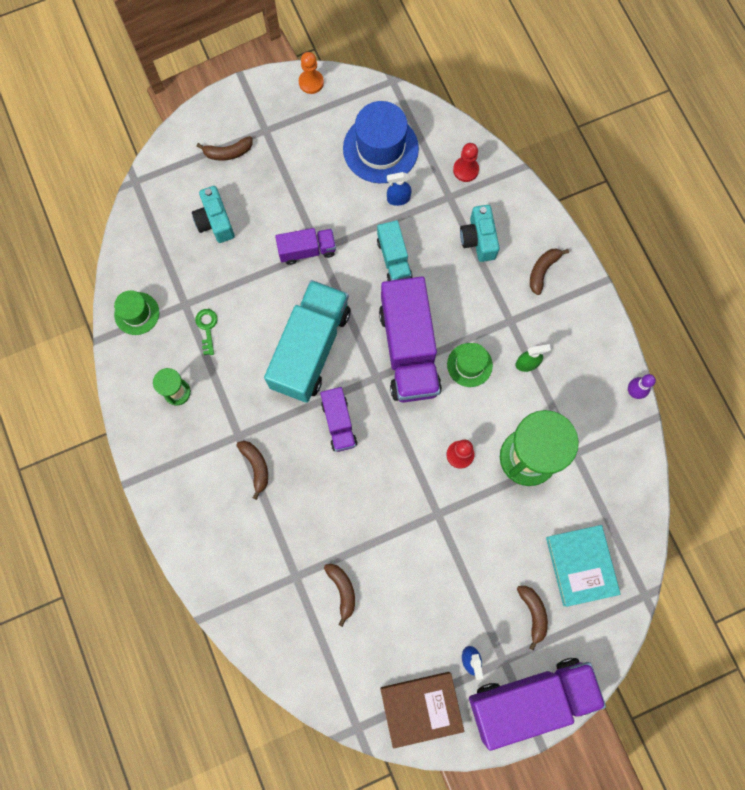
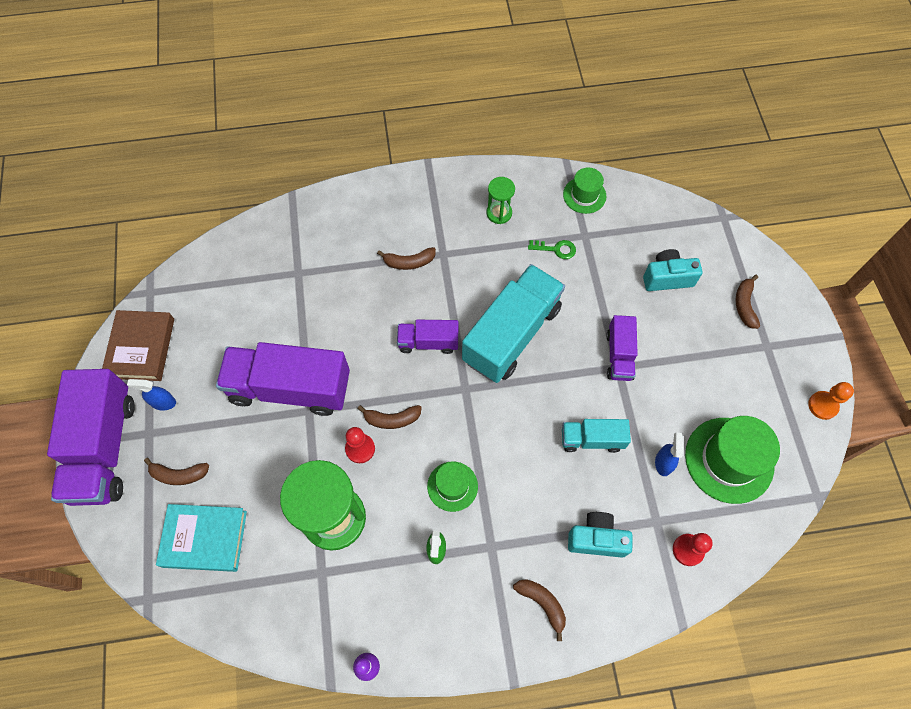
camera: 105 degrees right, 10 degrees down
(310, 349) = (511, 334): turquoise truck -> turquoise truck turned 90 degrees counterclockwise
(342, 590) = (270, 308): brown banana -> brown banana (392, 419)
(380, 148) = (729, 460): blue hat -> green hat
(409, 350) = (485, 428): purple truck -> purple truck (290, 388)

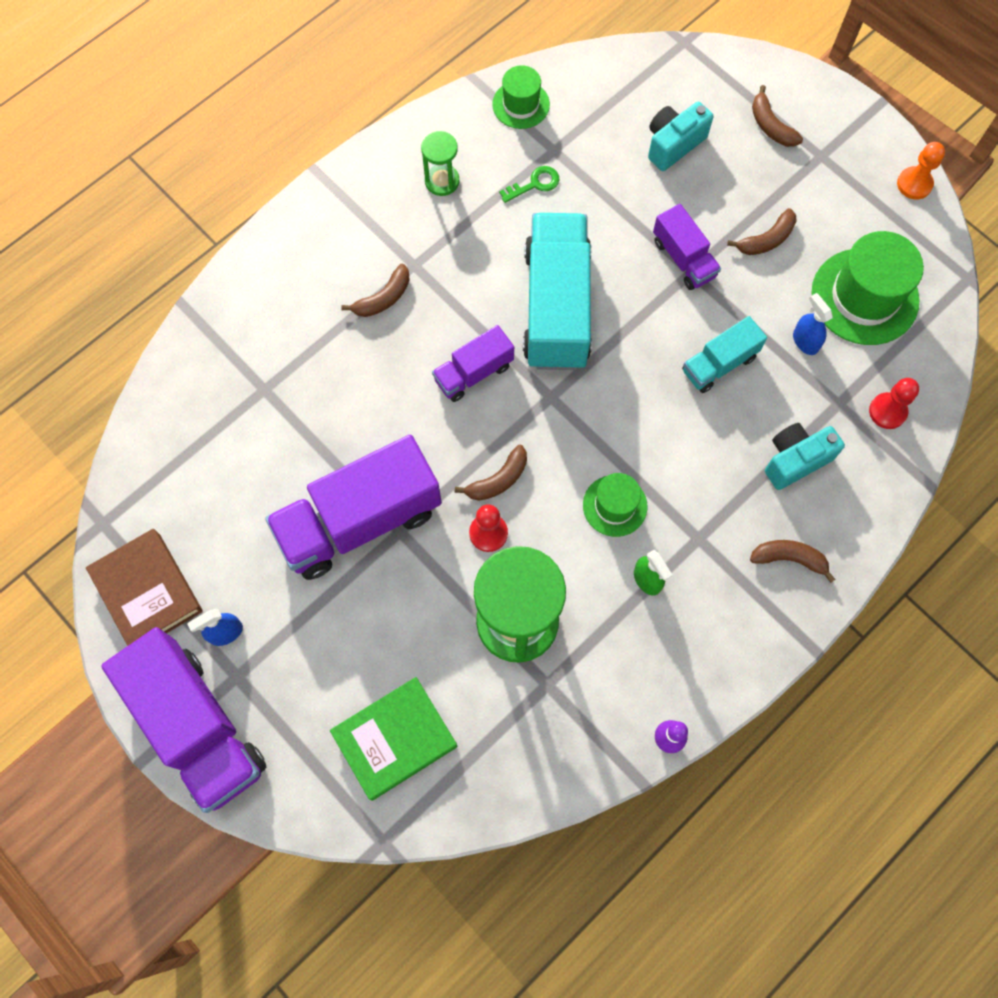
camera: 35 degrees left, 5 degrees up
(179, 475) = (310, 695): brown banana -> brown banana (766, 240)
(204, 539) = (395, 739): turquoise book -> green book

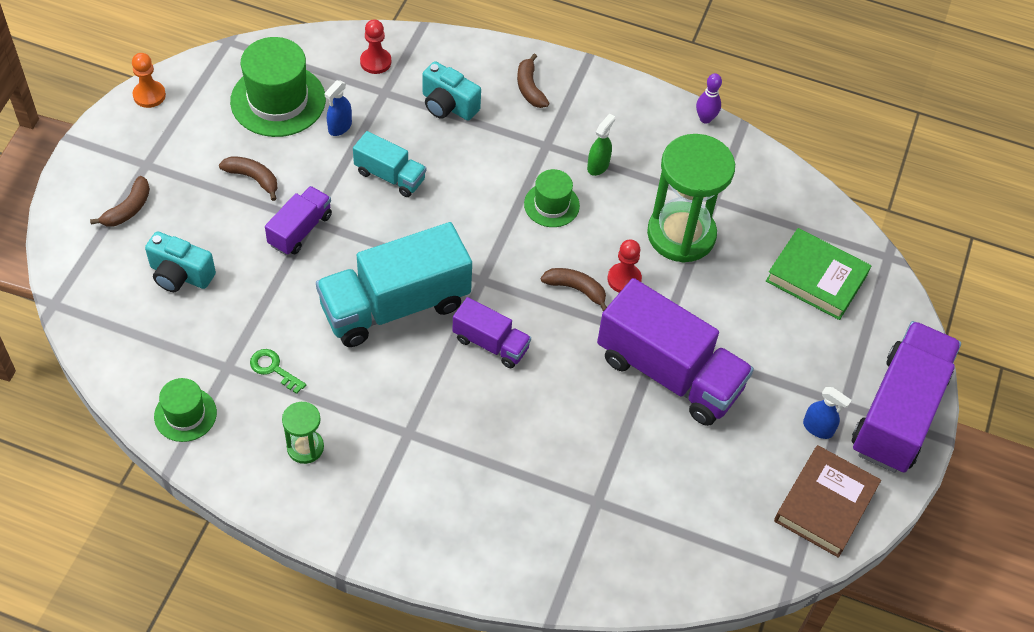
camera: 120 degrees left, 15 degrees down
(383, 298) = (455, 444): brown banana -> none

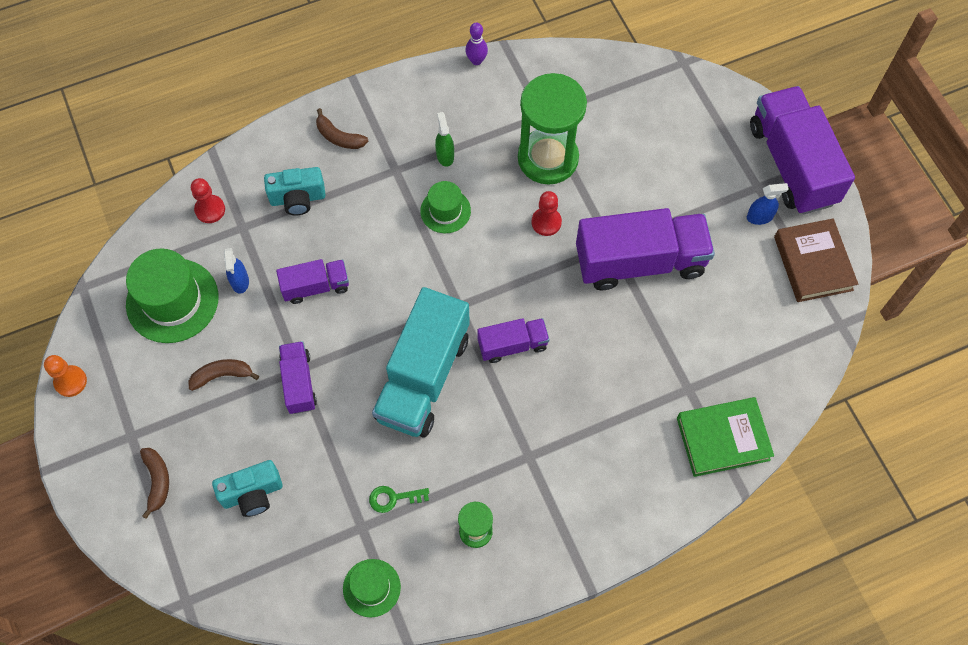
camera: 40 degrees left, 10 degrees up
(390, 176) = (316, 287): turquoise truck -> purple truck
(576, 289) = (524, 257): brown banana -> none
(816, 278) = (657, 115): green book -> green book (723, 439)

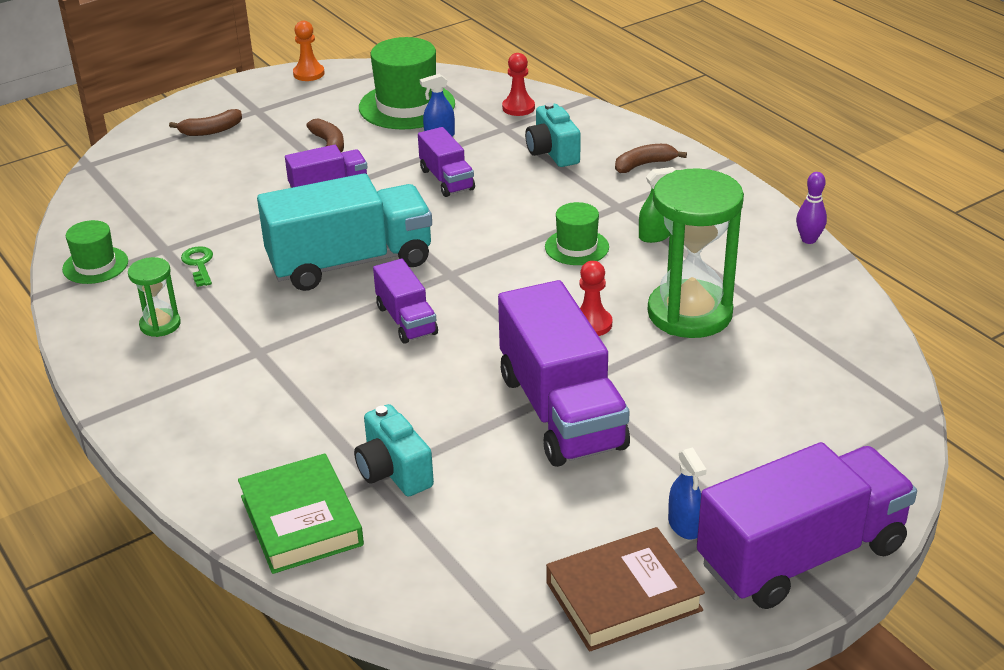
camera: 80 degrees right, 30 degrees down
(252, 494) = (200, 181): turquoise camera -> turquoise camera (393, 471)
(339, 137) = (644, 164): brown banana -> brown banana turned 45 degrees clockwise
(423, 377) = (350, 262): turquoise truck -> turquoise truck turned 150 degrees clockwise

